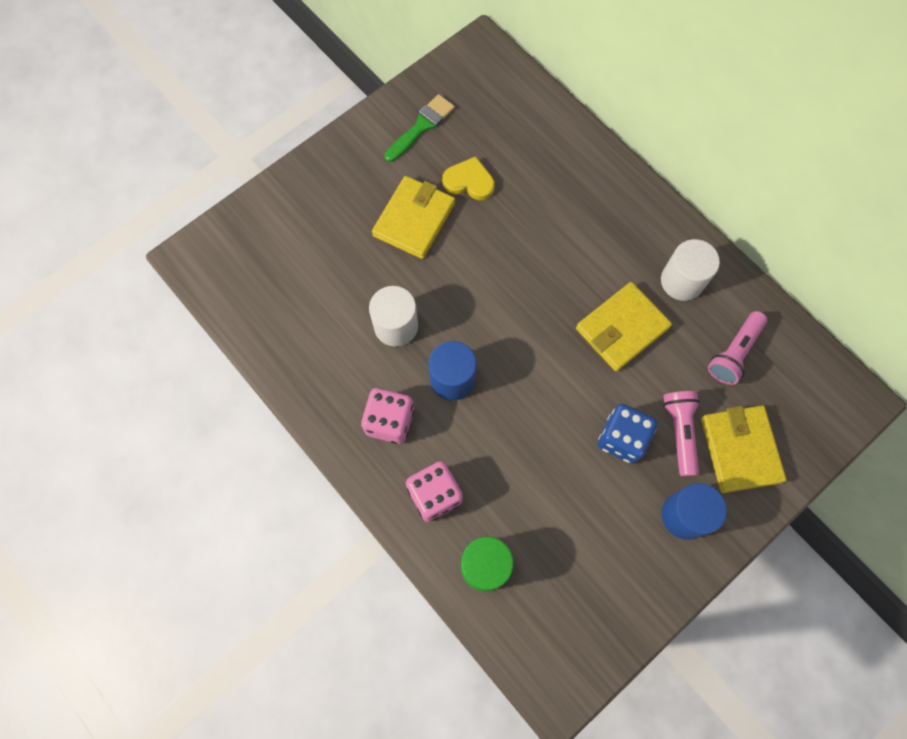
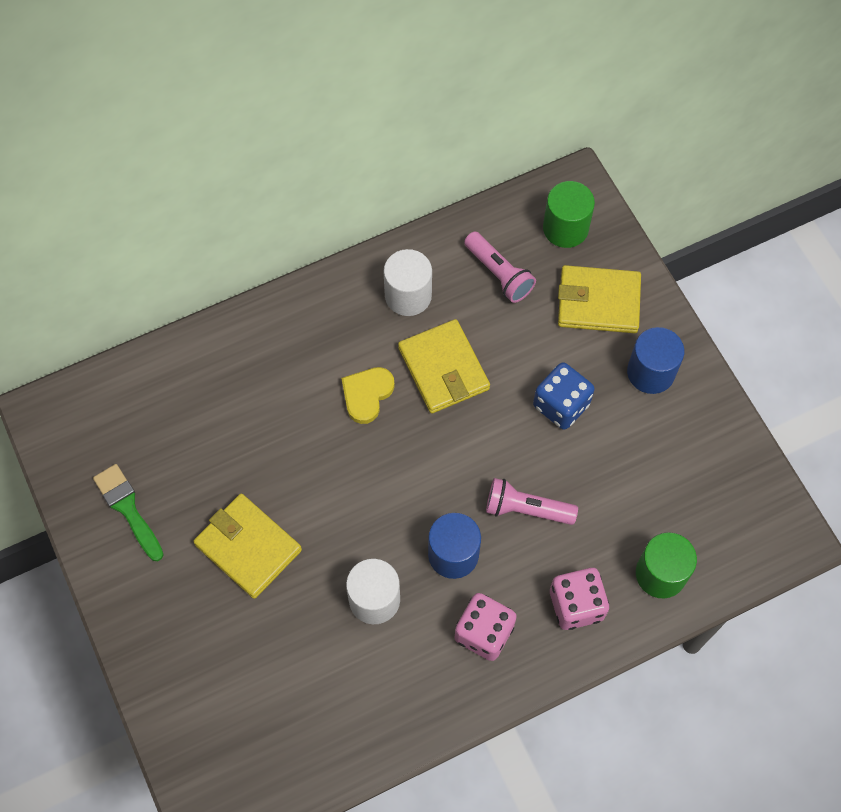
camera: 75 degrees left, 5 degrees down
(469, 181) = (219, 474): yellow heart -> yellow heart (367, 395)
(679, 432) = (567, 350): pink flashlight -> pink flashlight (526, 509)
(806, 402) = (565, 228): none -> green cylinder

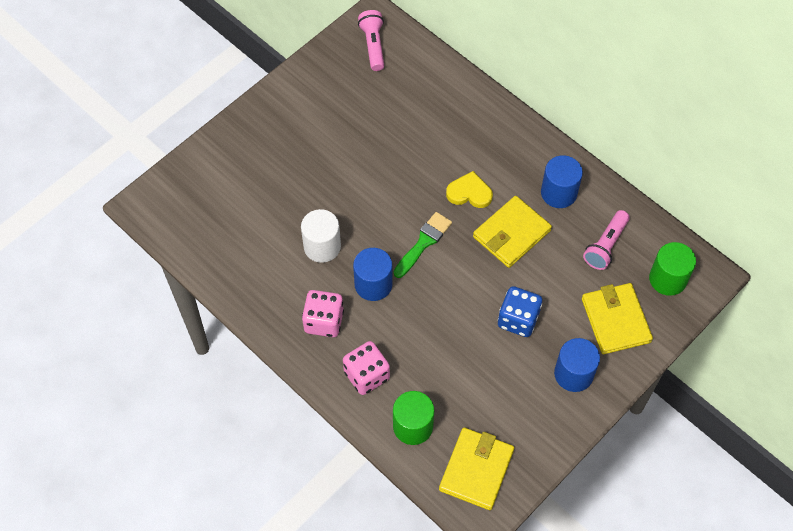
camera: 70 degrees right, 5 degrees down
(128, 509) = (329, 86): green brush -> green brush (423, 243)
(248, 547) = (329, 161): yellow wallet -> yellow wallet (476, 470)
(408, 295) = (558, 193): white cylinder -> blue cylinder
(526, 509) = (426, 320): pink flashlight -> pink flashlight (373, 45)

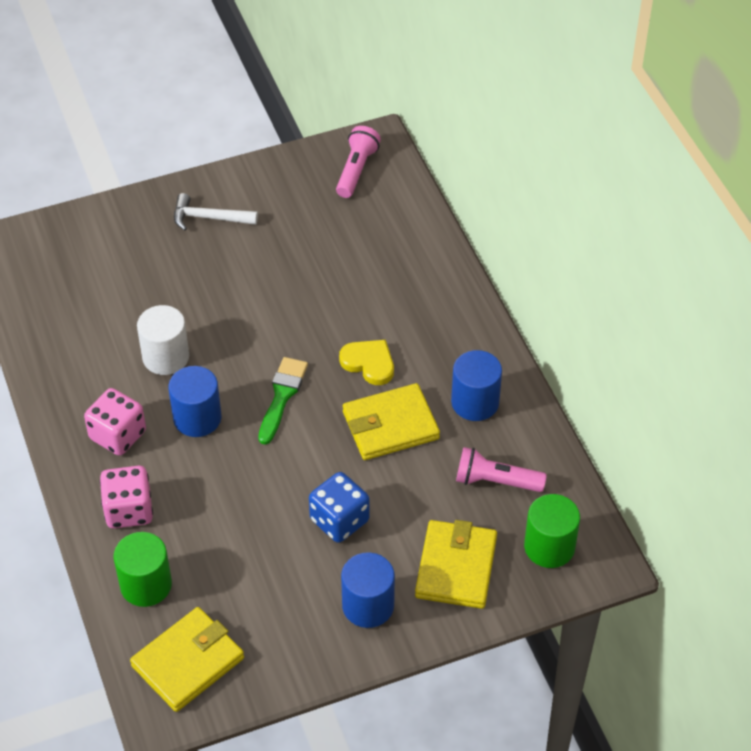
camera: 25 degrees right, 10 degrees down
(288, 124) = (209, 218): none -> white hammer
(423, 243) = (282, 396): green brush -> green brush turned 45 degrees counterclockwise
(605, 246) = (495, 481): pink flashlight -> pink flashlight turned 45 degrees clockwise

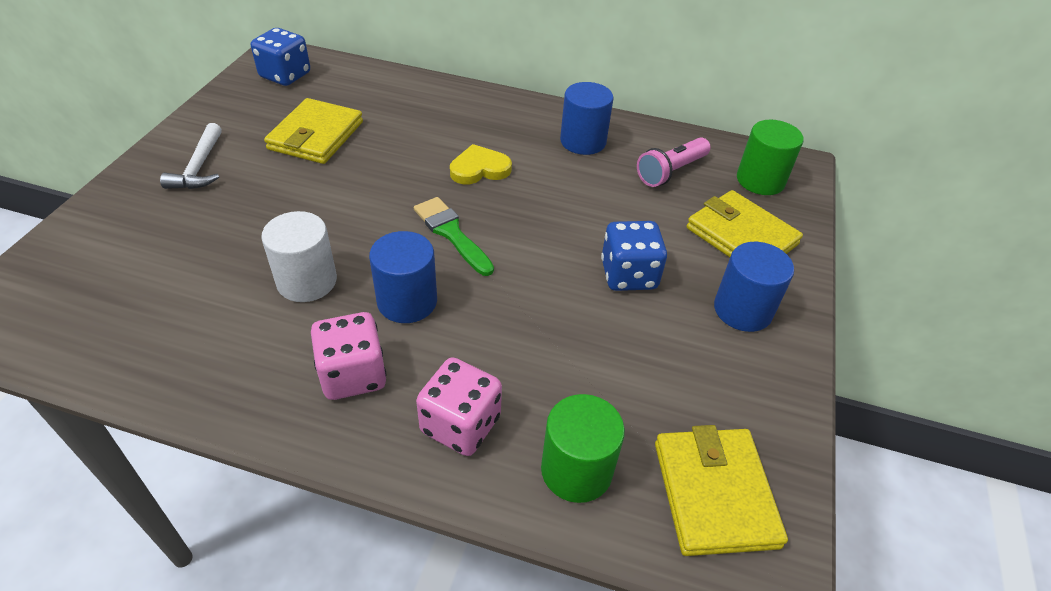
camera: 55 degrees left, 5 degrees down
(209, 218) = (199, 167): white hammer -> white hammer turned 45 degrees counterclockwise
(356, 170) = (285, 75): pink flashlight -> blue dice
(390, 425) = (557, 192): yellow wallet -> yellow wallet (316, 135)

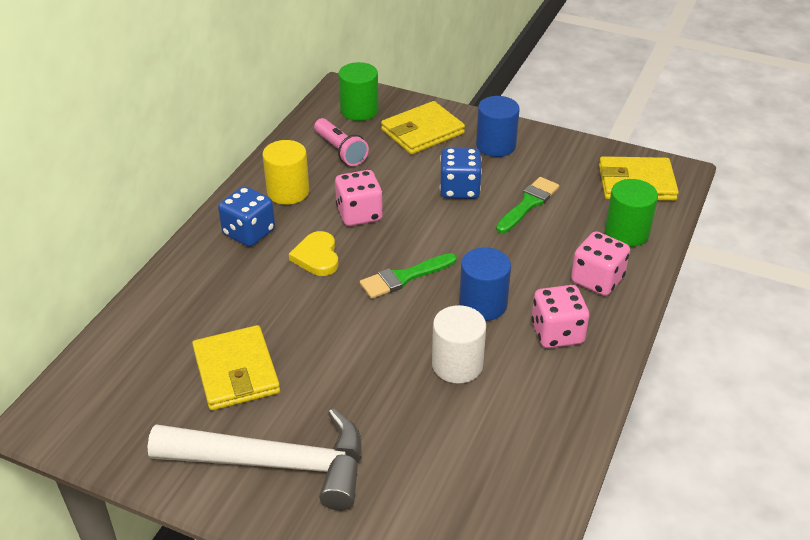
camera: 80 degrees left, 5 degrees down
(199, 167) = (275, 463): white hammer -> white hammer, size x1.97
(285, 75) = (98, 407): blue dice -> blue dice (249, 232)
(316, 135) = (236, 371): yellow wallet -> yellow wallet turned 45 degrees clockwise
(557, 193) = (359, 214): none -> pink dice
(583, 141) = (288, 192): blue cylinder -> yellow cylinder
(617, 346) = (528, 204): none -> green brush

